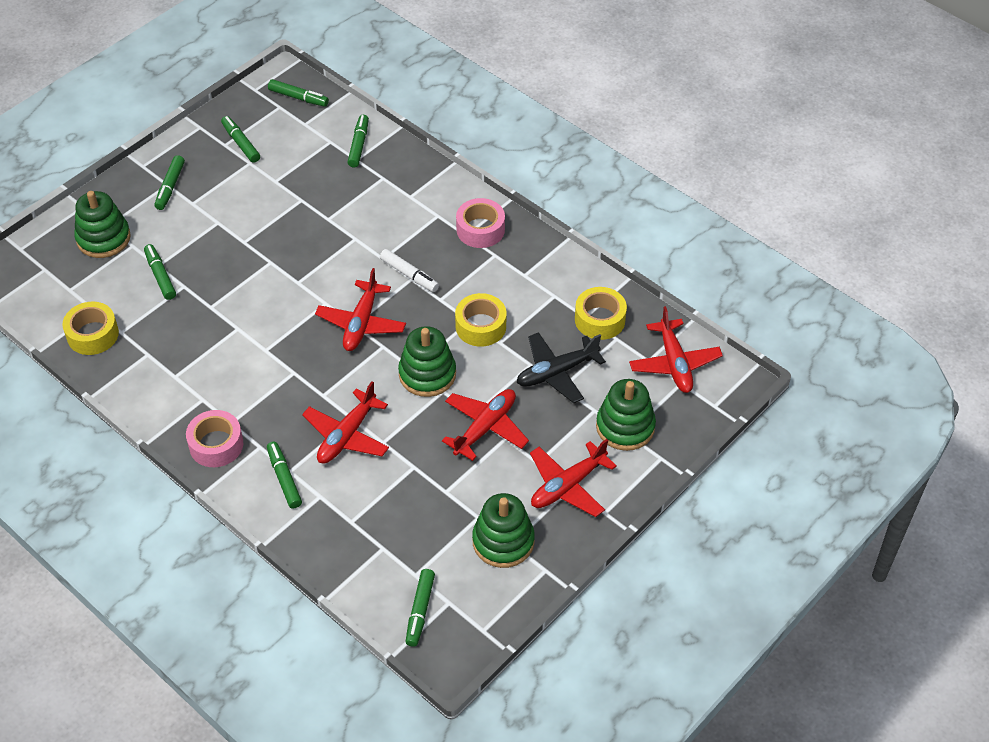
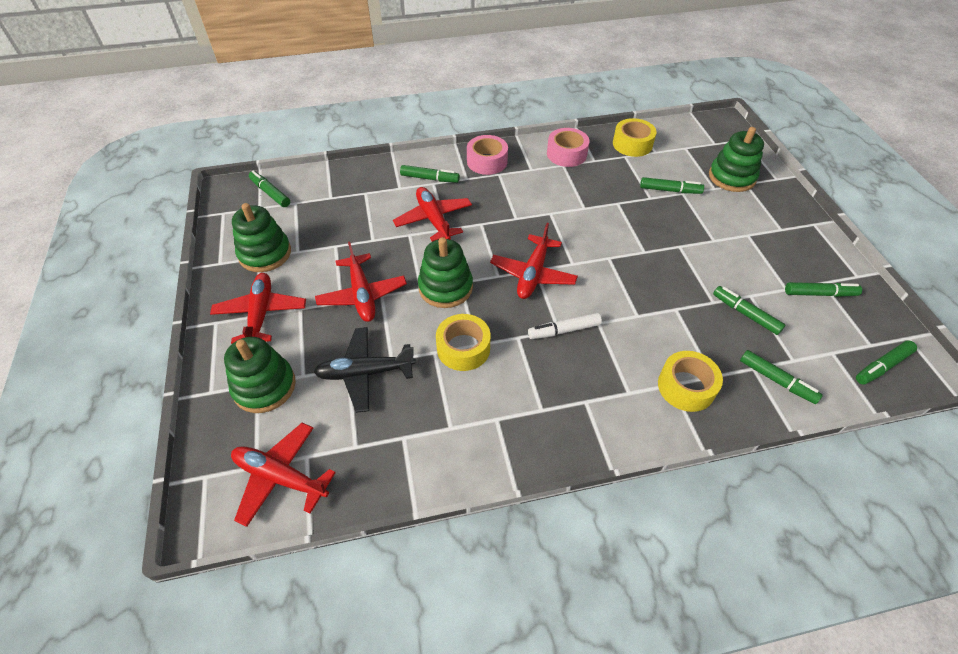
camera: 125 degrees right, 0 degrees up
(170, 187) = (776, 229): green marker -> green marker (745, 314)
(361, 323) = (533, 274): red plane -> red plane turned 120 degrees counterclockwise
(480, 230) = (584, 417): pink tape -> pink tape (566, 154)
(556, 372) = (365, 373): black plane -> black plane turned 105 degrees counterclockwise
(600, 319) = (389, 447): yellow tape -> yellow tape (686, 387)

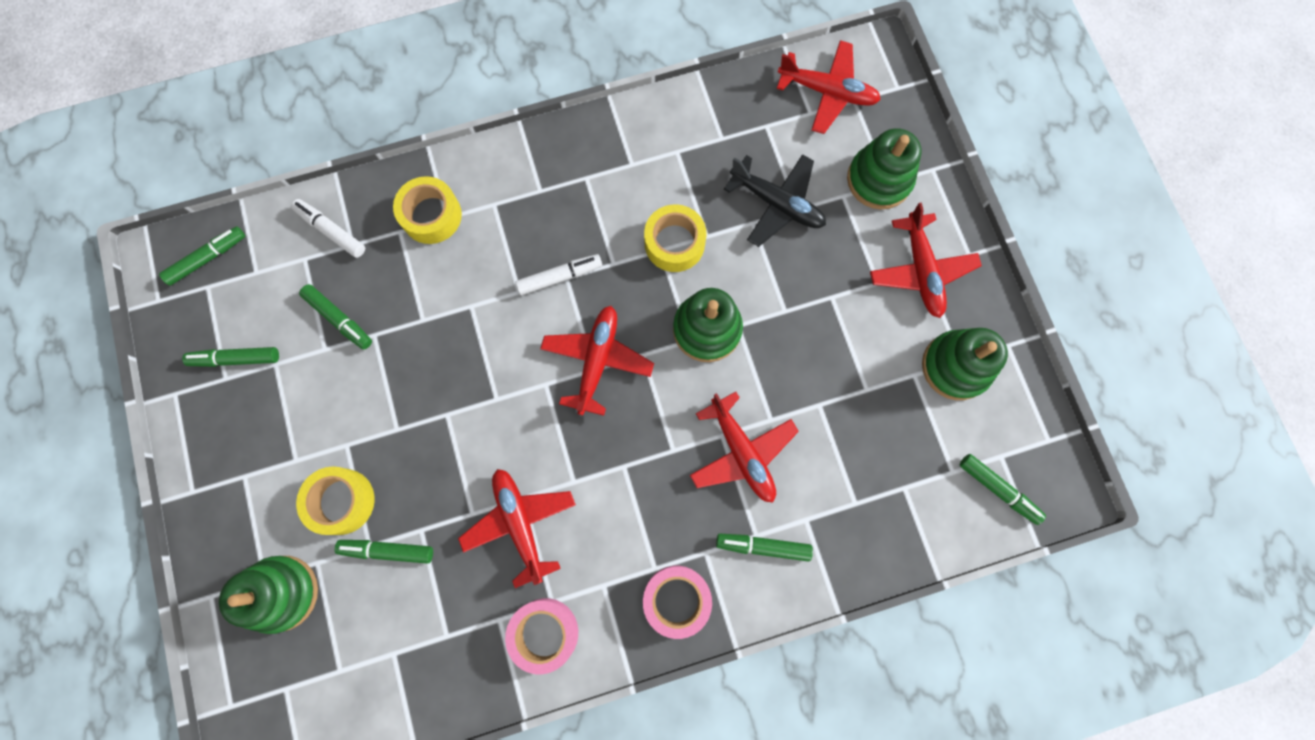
camera: 175 degrees right, 25 degrees up
(362, 295) = (808, 309): red plane -> red plane (520, 523)
(365, 373) = (777, 204): black plane -> black plane turned 45 degrees clockwise
(632, 144) = (429, 673): yellow tape -> yellow tape (341, 501)
(777, 380) = (331, 231): green marker -> white marker

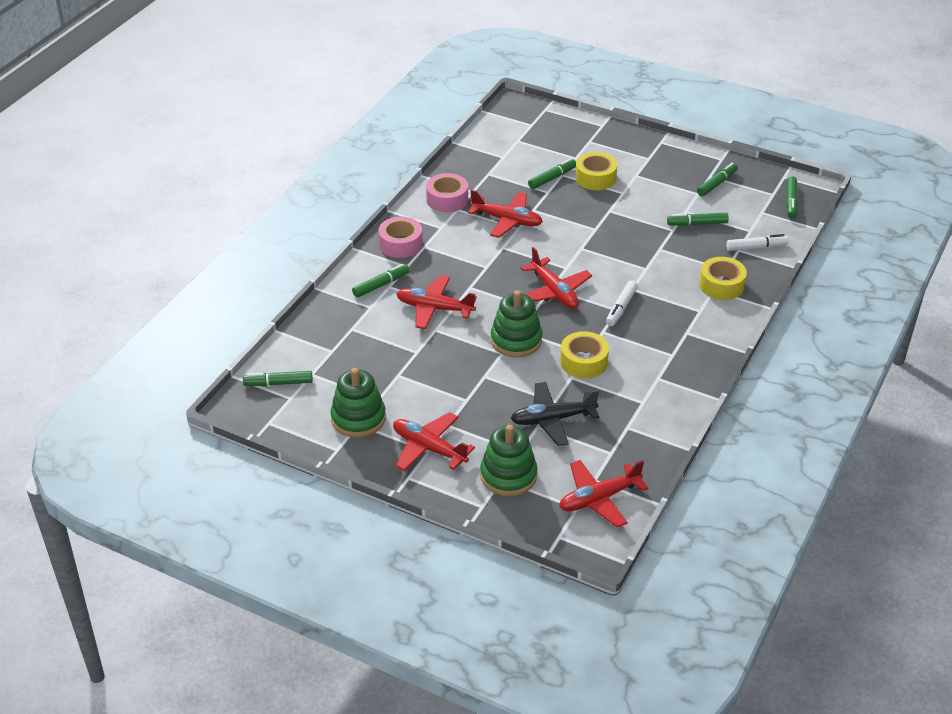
camera: 135 degrees right, 35 degrees down
(282, 593) = (575, 143): green stacking toy -> none

